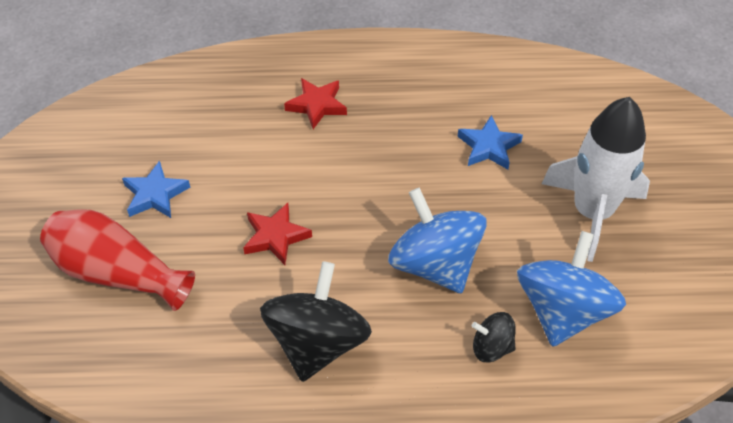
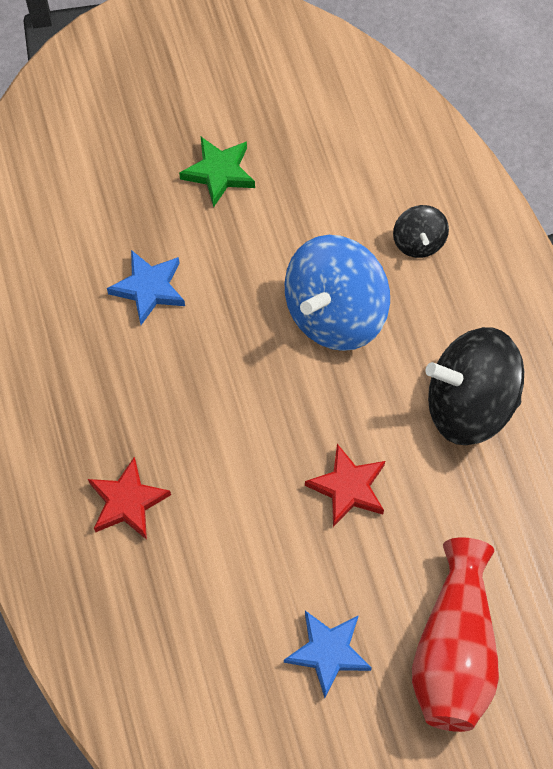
camera: 105 degrees left, 15 degrees up
(563, 311) = (355, 185): blue spinning top -> none
(592, 212) = (219, 173): white rocket -> green star

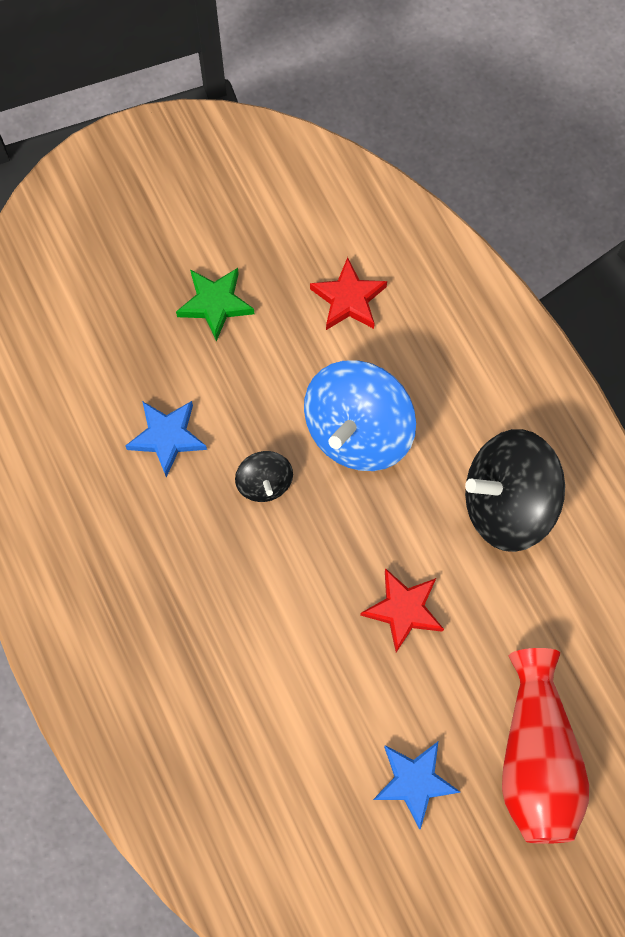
camera: 10 degrees left, 5 degrees up
(127, 502) = (187, 663): red star -> red star (348, 299)
(418, 241) = (427, 344): black spinning top -> black spinning top (264, 483)

